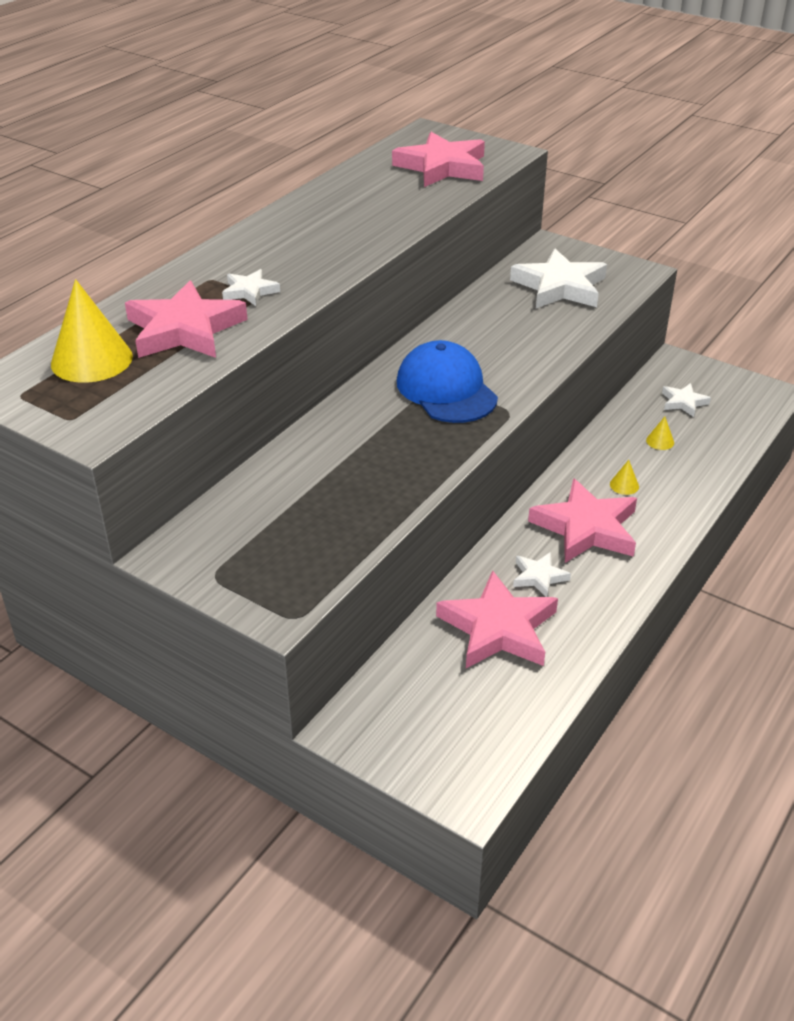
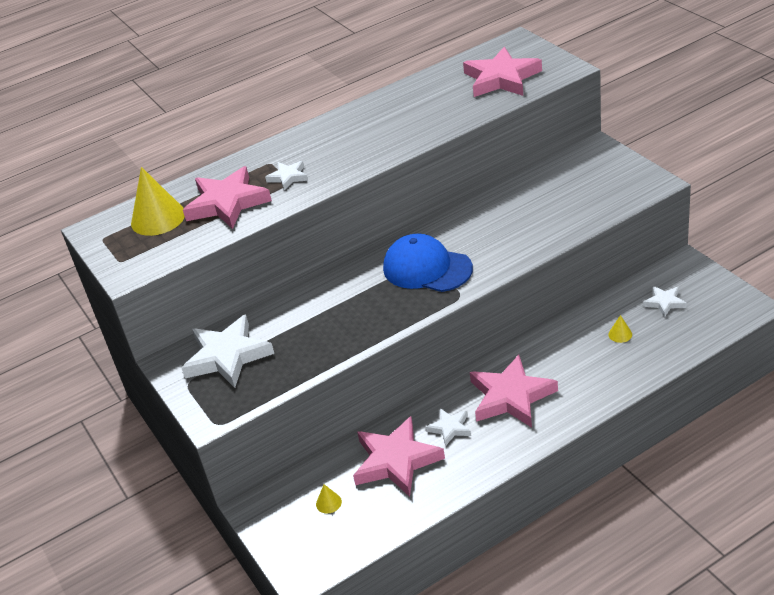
camera: 30 degrees right, 0 degrees up
(446, 389) = (427, 268): blue cap -> blue cap turned 60 degrees counterclockwise
(560, 287) = (576, 189): white star -> white star (227, 356)
(624, 485) = (564, 367): yellow cone -> yellow cone (328, 503)

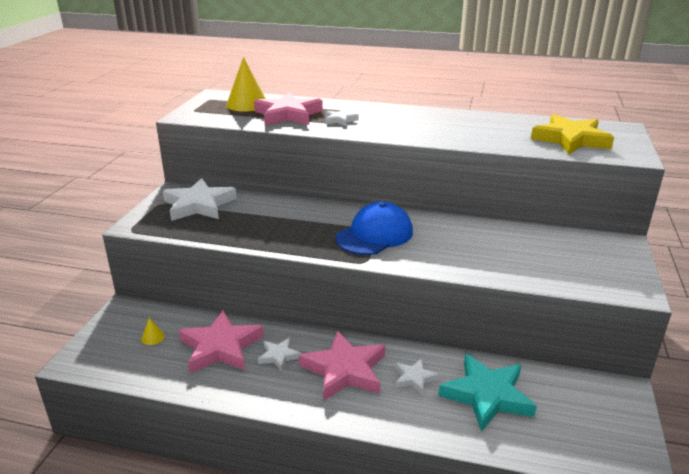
camera: 40 degrees right, 10 degrees down
(427, 268) = (374, 235): blue cap -> blue cap turned 60 degrees clockwise
(501, 78) = (571, 139): pink star -> yellow star
(620, 334) = (487, 395): yellow cone -> turquoise star
(664, 302) = (560, 403): white star -> white star (414, 378)

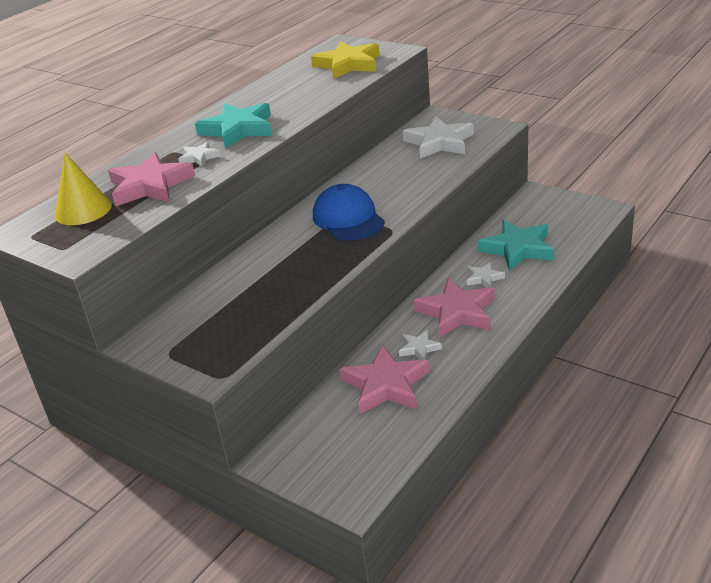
camera: 65 degrees left, 5 degrees up
(153, 337) = (342, 435): yellow cone -> none
(199, 205) = (197, 323): white star -> white star (439, 142)
(397, 123) = (238, 129): none -> turquoise star

